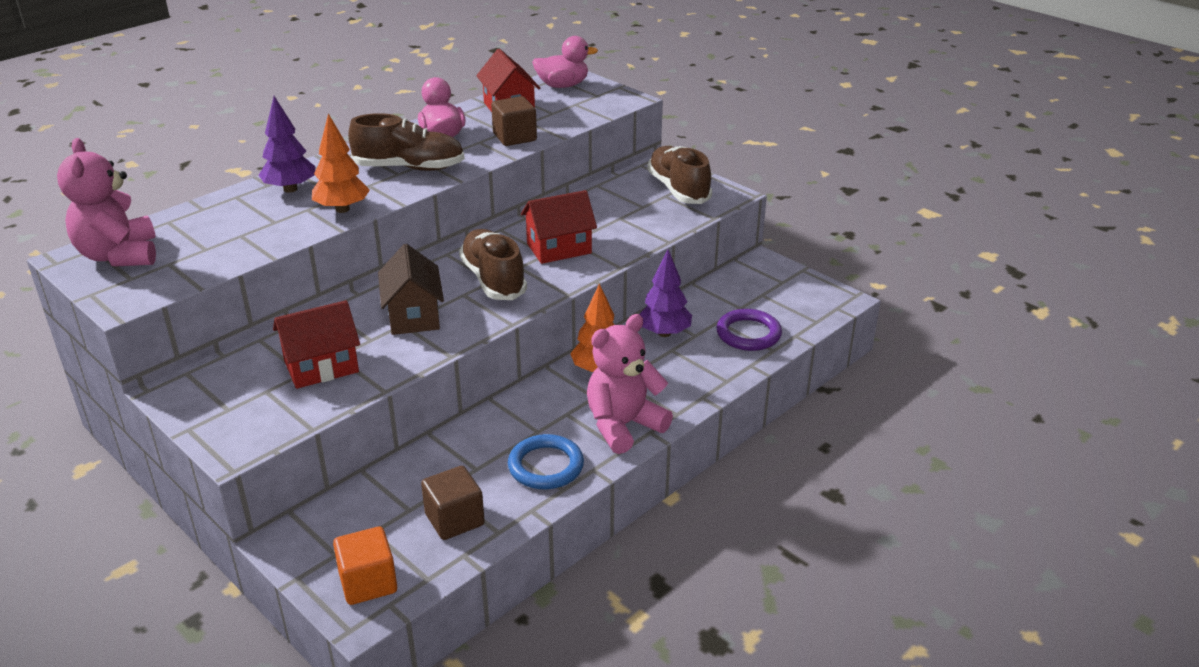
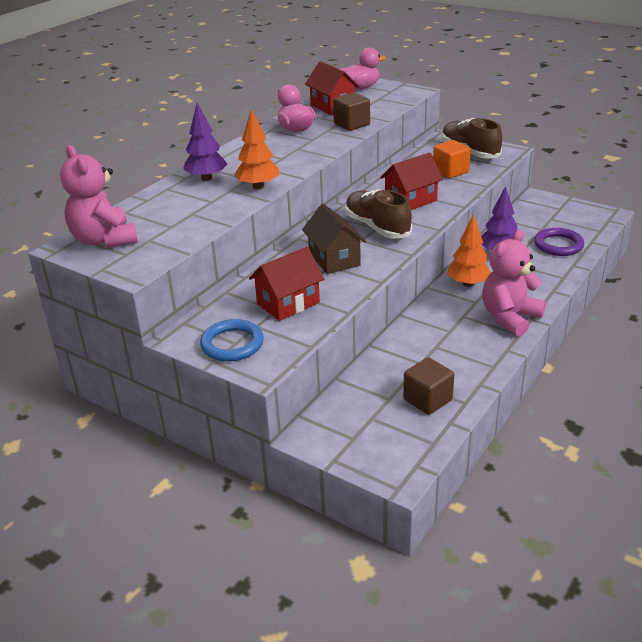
camera: 10 degrees left, 0 degrees up
(368, 583) = (391, 453): orange cube -> orange cube (450, 171)
(409, 168) = (288, 153): brown shoe -> none
(546, 466) = (471, 353): blue ring -> blue ring (232, 344)

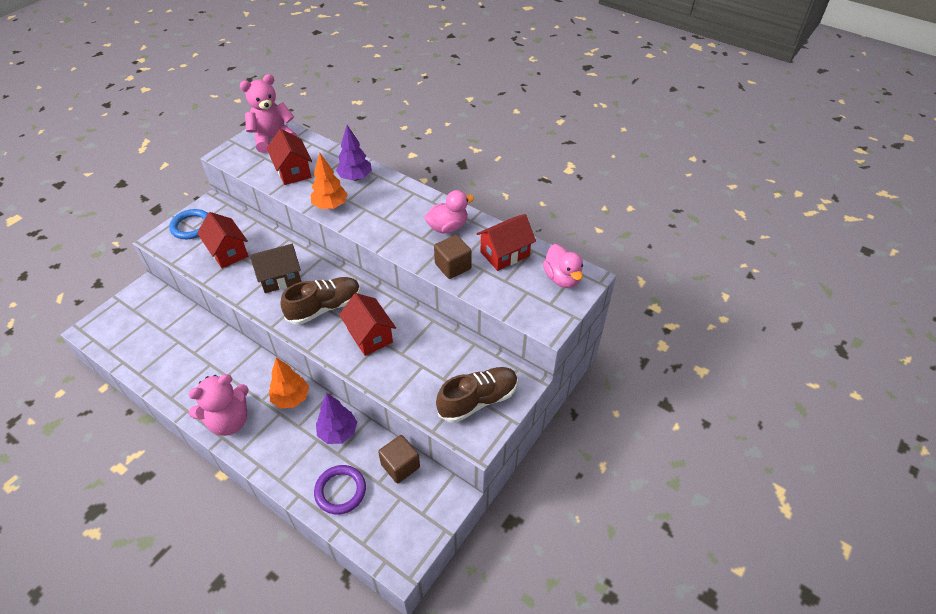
camera: 90 degrees right, 15 degrees up
(185, 216) = (293, 171): none -> red house
(427, 400) = (151, 352): brown cube -> brown cube (400, 466)
(450, 171) = (428, 375): orange cube -> none
(509, 318) = (229, 421): pink teddy bear -> pink teddy bear turned 105 degrees clockwise

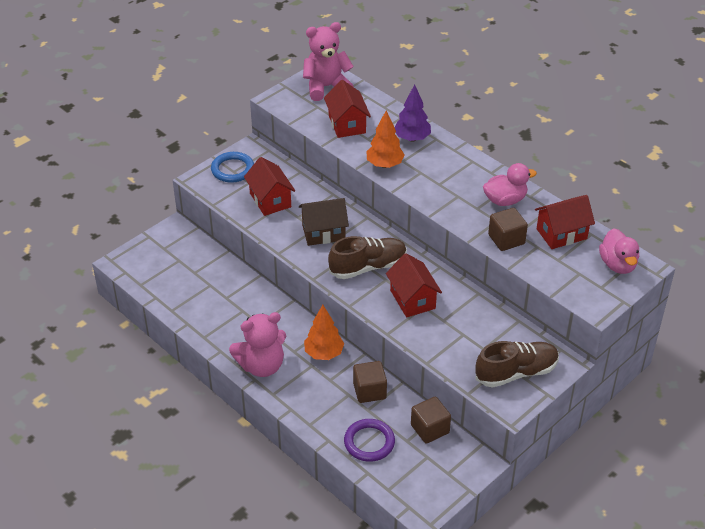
camera: 10 degrees right, 5 degrees down
(338, 432) = (369, 391): purple tree -> brown cube

